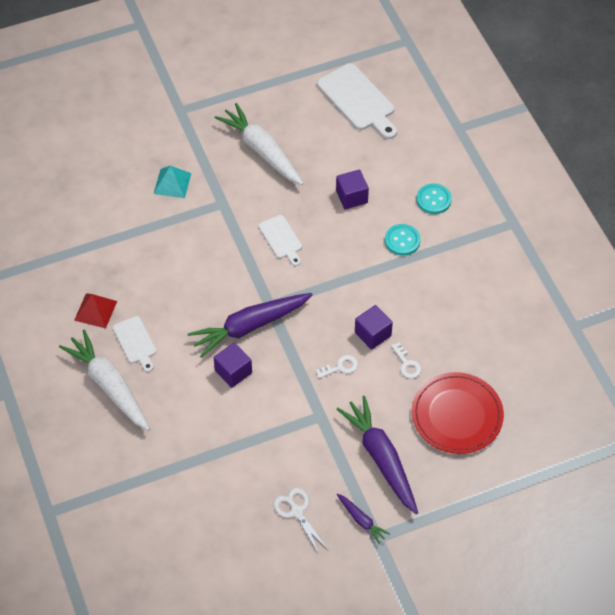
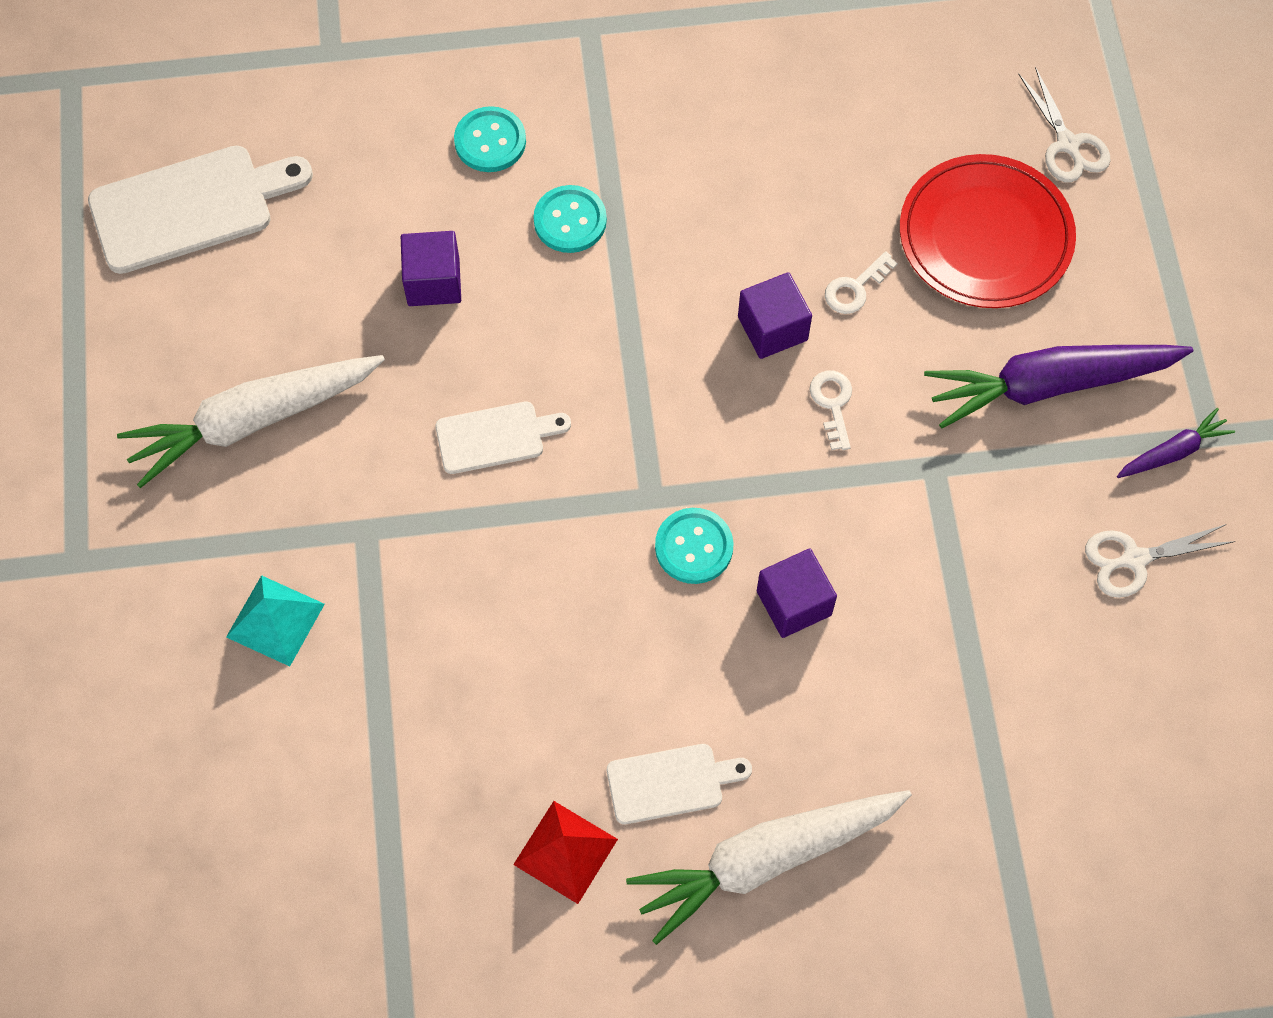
camera: 75 degrees left, 10 degrees up
(250, 326) = (694, 547): purple carrot -> turquoise button
(407, 364) = (855, 288): white key -> white key turned 150 degrees clockwise
(526, 443) = (1067, 144): none -> white scissors

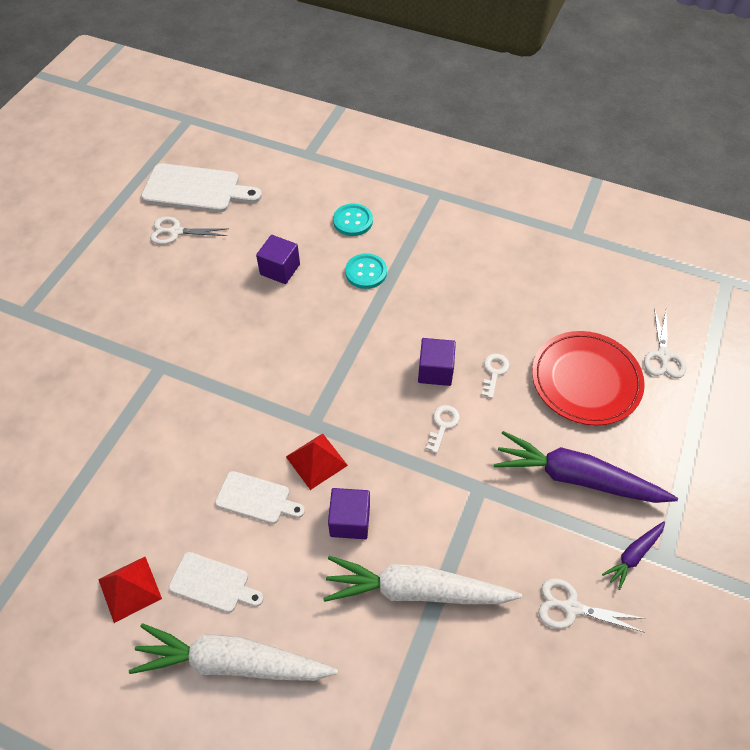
camera: 30 degrees right, 10 degrees down
(216, 300) = (176, 232): none -> white scissors
(253, 421) = (150, 290): white carrot -> white carrot (416, 590)
(275, 620) = (85, 386): turquoise pyramid -> none
(495, 437) = (256, 354): white cutting board -> white cutting board (256, 498)
(694, 547) = (316, 461): turquoise button -> red pyramid
(855, 288) = (494, 372): white key -> white key turned 120 degrees clockwise
(1173, 452) = (633, 555): purple carrot -> purple carrot turned 135 degrees clockwise

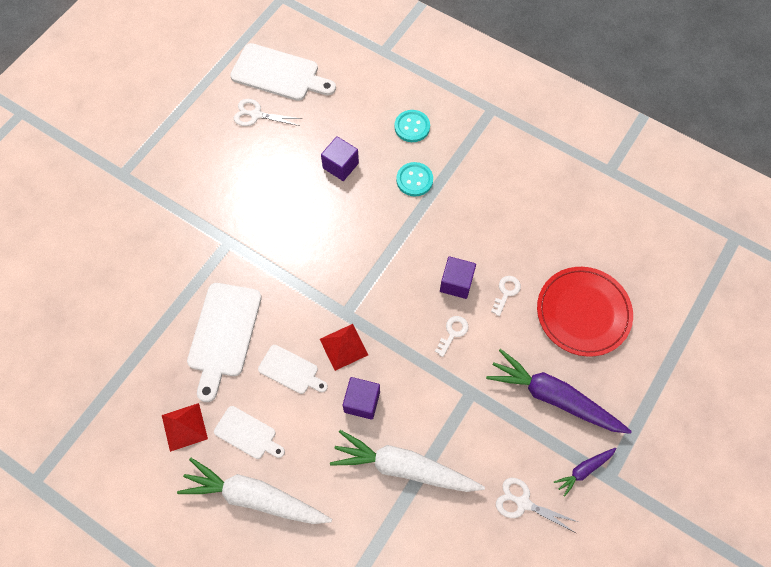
camera: 10 degrees right, 10 degrees up
(167, 470) = (223, 334): none -> white cutting board
(663, 355) = (657, 300): white scissors -> none

